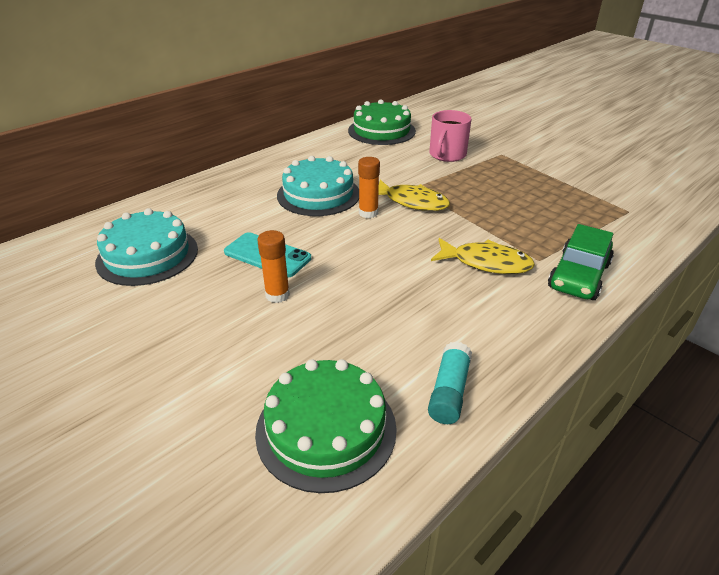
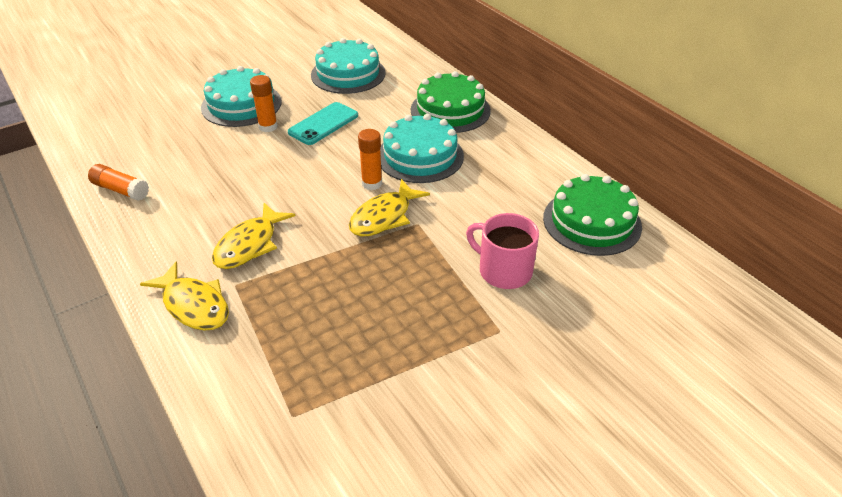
camera: 100 degrees right, 5 degrees up
(221, 331) = (241, 104): none -> turquoise cake
(326, 429) = (131, 139): green cake -> green cake (450, 110)
(449, 391) = (121, 190): turquoise glue stick -> orange glue stick
(578, 276) = (194, 305): green car -> yellow fish

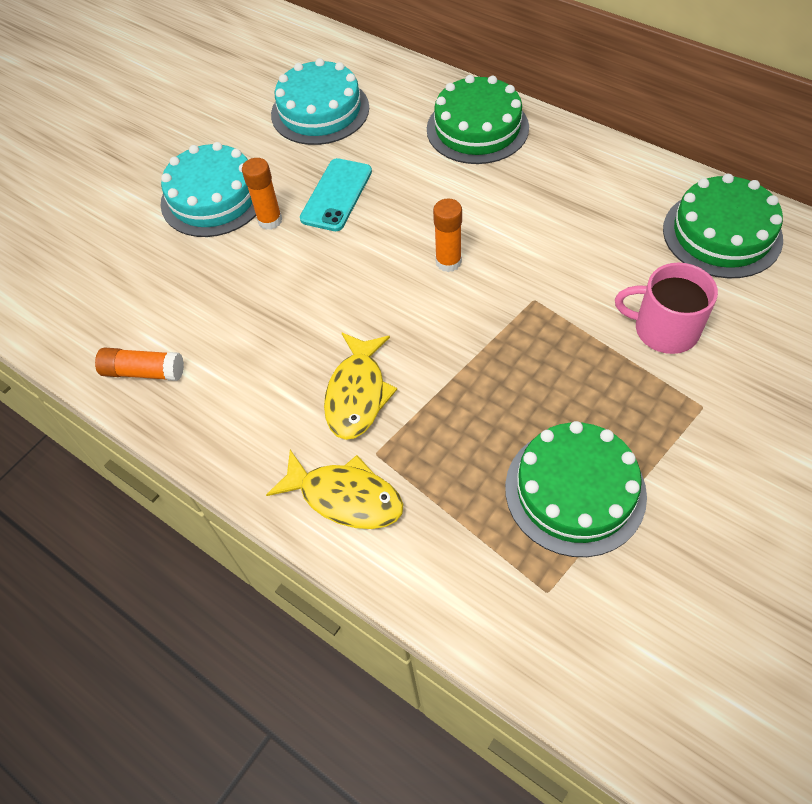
camera: 15 degrees left, 15 degrees up
(361, 355) = (575, 491): none -> green cake
(384, 217) = (490, 303): yellow fish -> none
(420, 156) = (481, 205): turquoise cake -> none

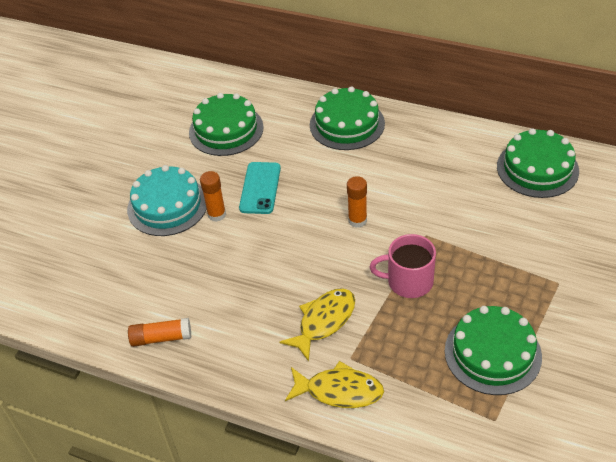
camera: 15 degrees left, 10 degrees down
(320, 111) = (226, 130): turquoise cake -> green cake
(357, 394) = (324, 321): yellow fish -> yellow fish turned 135 degrees counterclockwise
(664, 329) = (518, 238): pink mug -> pink mug (408, 281)

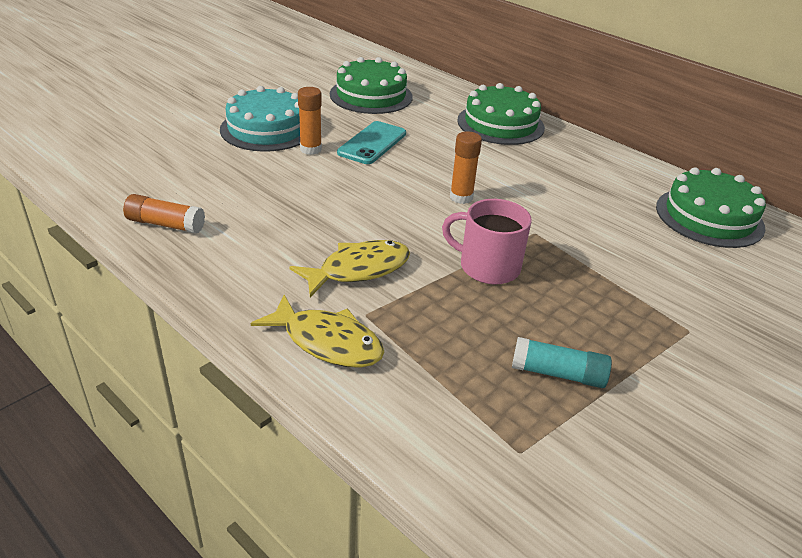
camera: 15 degrees right, 10 degrees down
(492, 353) = (558, 374): green cake -> turquoise glue stick

